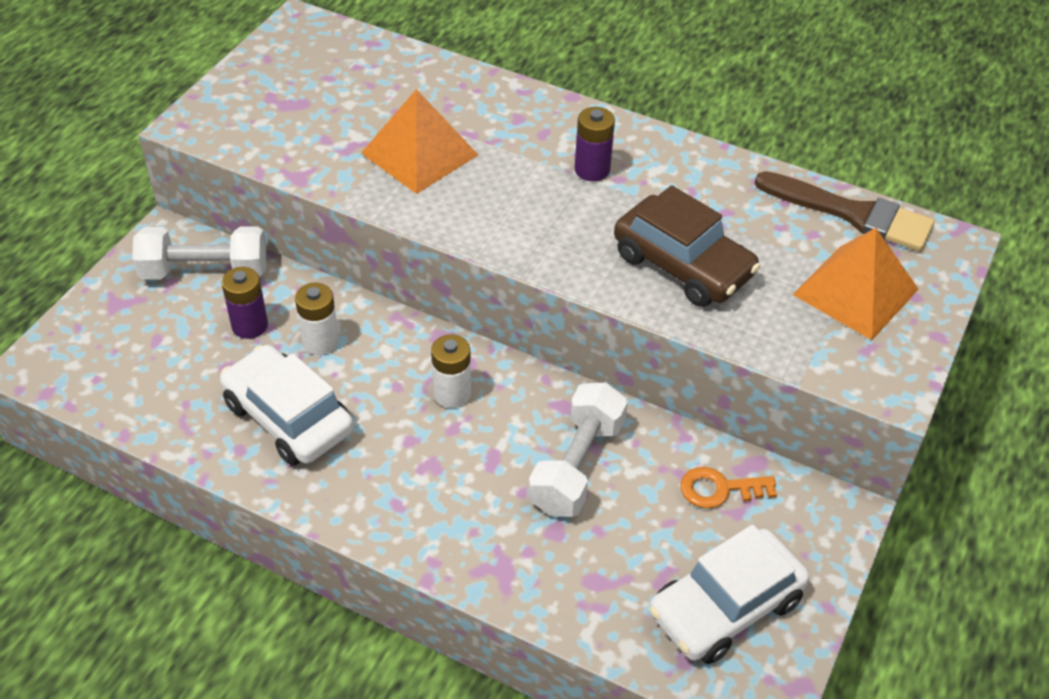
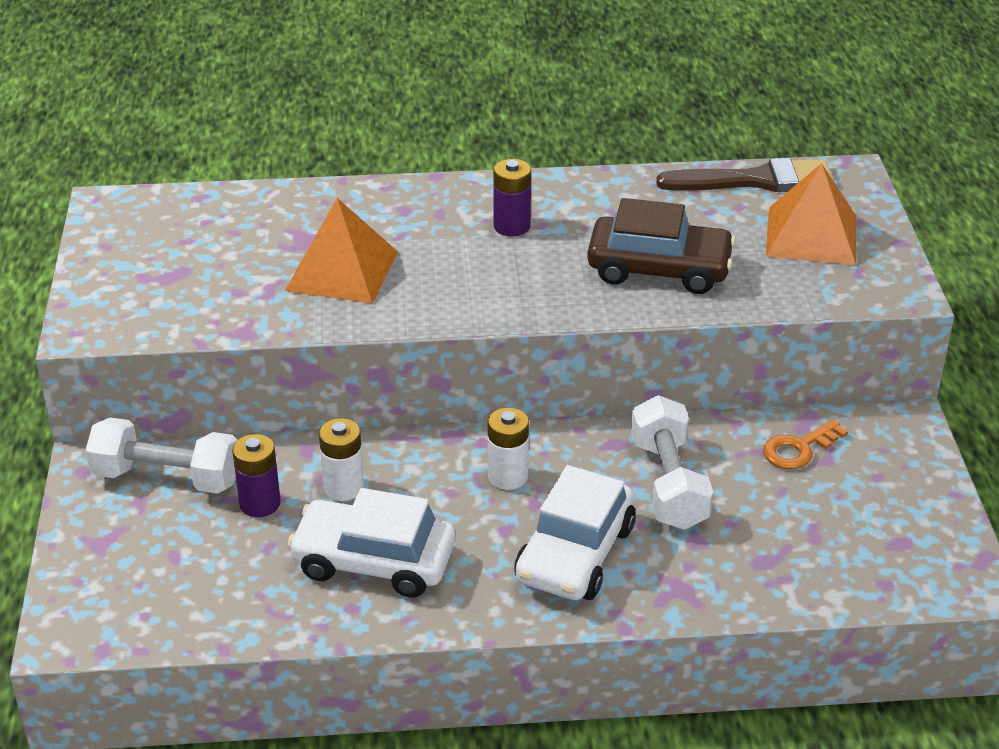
camera: 30 degrees left, 10 degrees down
(205, 271) = (167, 477): white dumbbell -> white dumbbell turned 45 degrees clockwise
(725, 607) = (881, 531): white car -> white car (575, 554)

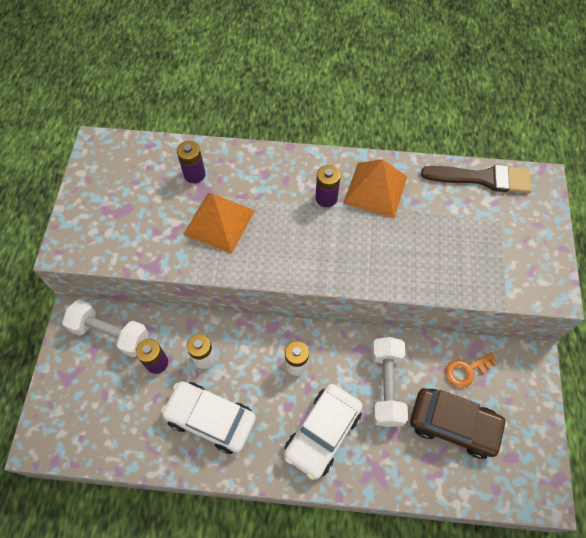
camera: 10 degrees right, 25 degrees up
(285, 222) = (194, 174): none -> purple battery
(659, 269) = (408, 250): brown car -> brown car (453, 425)
(811, 235) = (507, 233): orange pyramid -> orange pyramid (375, 190)

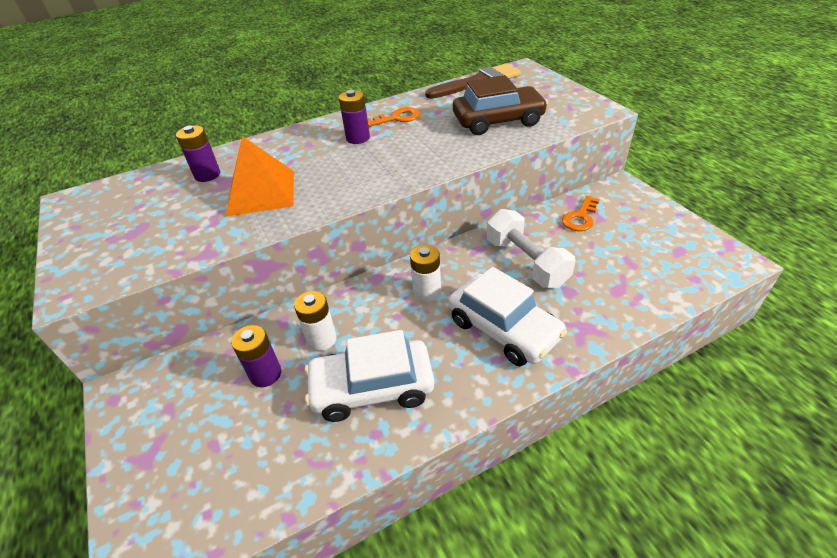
camera: 30 degrees left, 20 degrees down
(111, 334) = (185, 380): white dumbbell -> none
(323, 433) = (504, 329): white car -> white car turned 45 degrees counterclockwise
(375, 190) = (397, 118): orange pyramid -> orange key
(453, 425) = (611, 256): brown car -> brown car (498, 121)

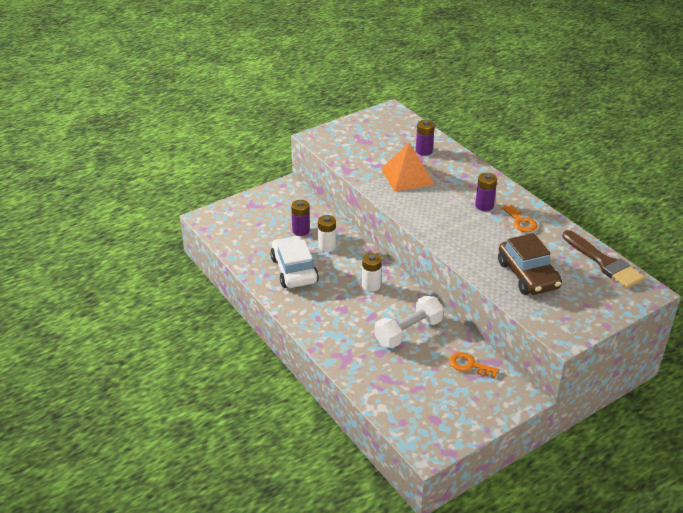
camera: 80 degrees right, 5 degrees down
(504, 329) = (342, 320): white car -> none

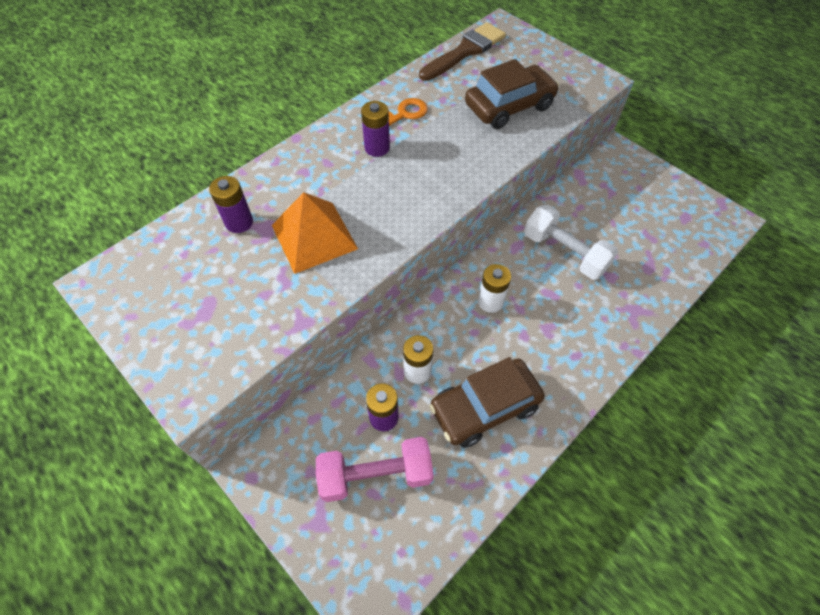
camera: 100 degrees left, 20 degrees up
(268, 225) = (376, 475): none -> pink dumbbell
(294, 270) = (484, 407): white car -> brown car
(469, 365) = (594, 194): orange key -> none

